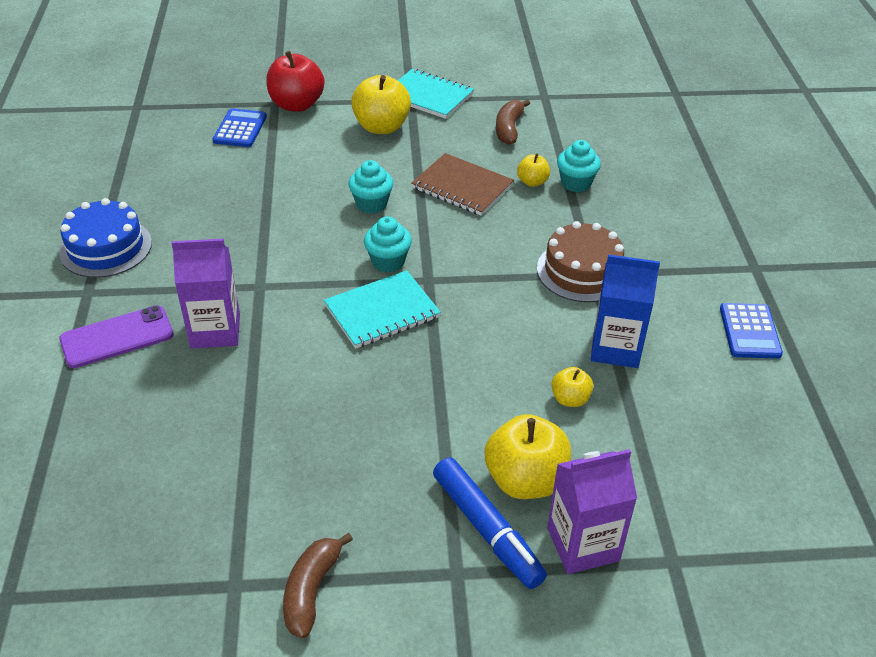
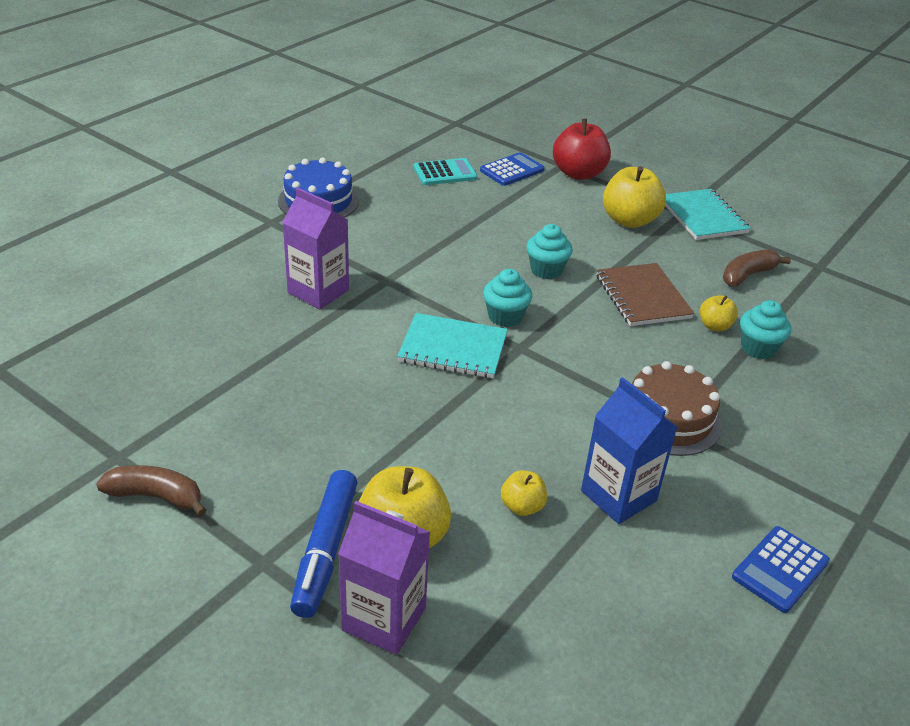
camera: 40 degrees right, 5 degrees down
(117, 337) = (252, 259): purple phone -> none
(187, 160) = (445, 173): none -> turquoise calculator
(311, 590) = (156, 496): brown banana -> brown banana turned 45 degrees clockwise

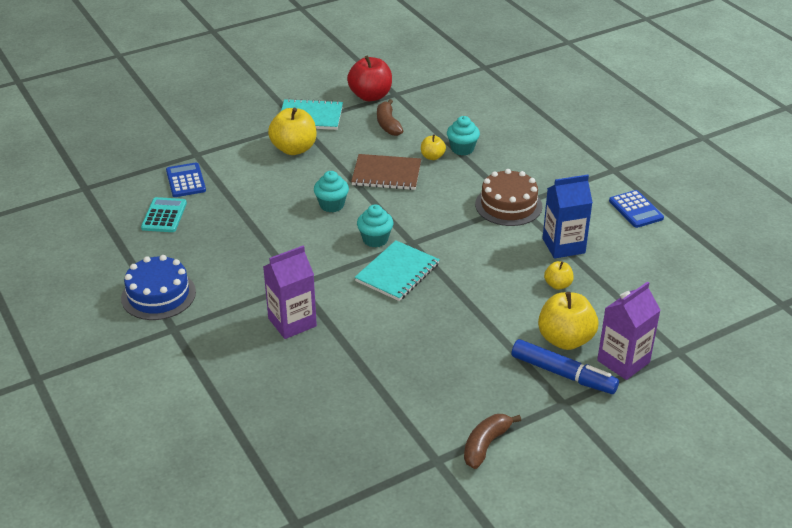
camera: 65 degrees left, 0 degrees up
(578, 173) = (215, 150): red apple -> red apple (370, 96)

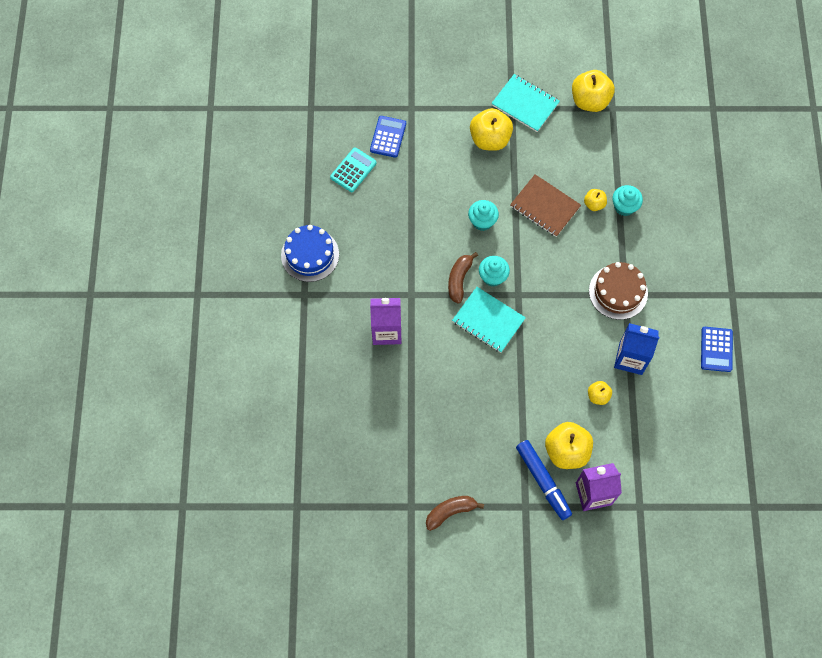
camera: 30 degrees right, 30 degrees up
(370, 96) = (590, 101): red apple -> yellow apple
(388, 124) = (582, 145): brown banana -> brown banana (459, 279)
(397, 272) = (488, 320): turquoise notebook -> turquoise notebook turned 60 degrees clockwise

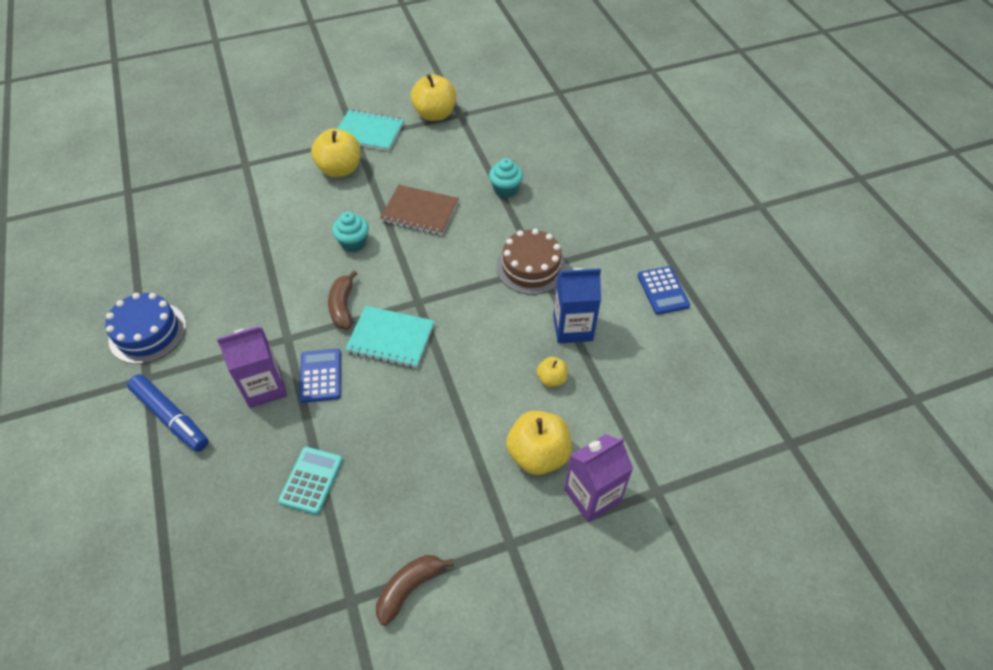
camera: 20 degrees left, 15 degrees down
(353, 170) = (188, 234): turquoise calculator -> turquoise calculator (311, 480)
(388, 137) = (224, 195): blue calculator -> blue calculator (321, 376)
(493, 277) = (382, 292): turquoise cupcake -> none
(543, 481) = (521, 502): blue marker -> blue marker (171, 417)
(594, 204) = (472, 196): yellow apple -> none

